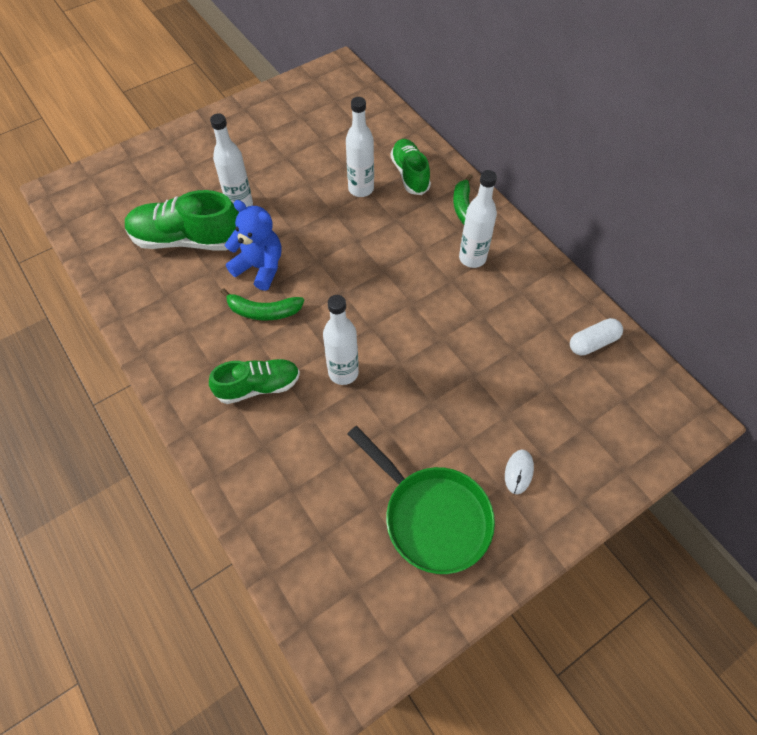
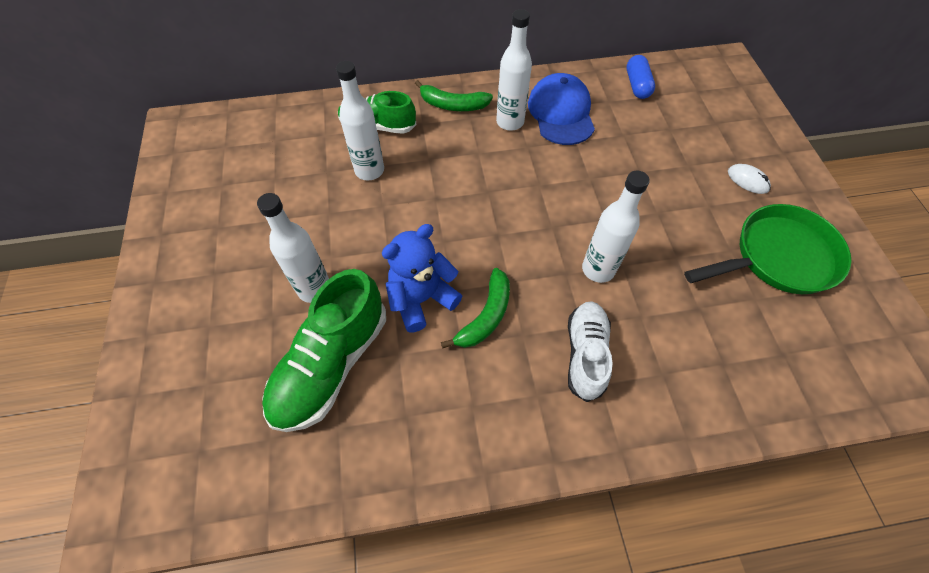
camera: 65 degrees left, 0 degrees up
(258, 386) = (585, 354): green shoe -> white shoe
(509, 292) = (561, 113): none -> blue cap
(592, 342) = (637, 85): white capsule -> blue capsule

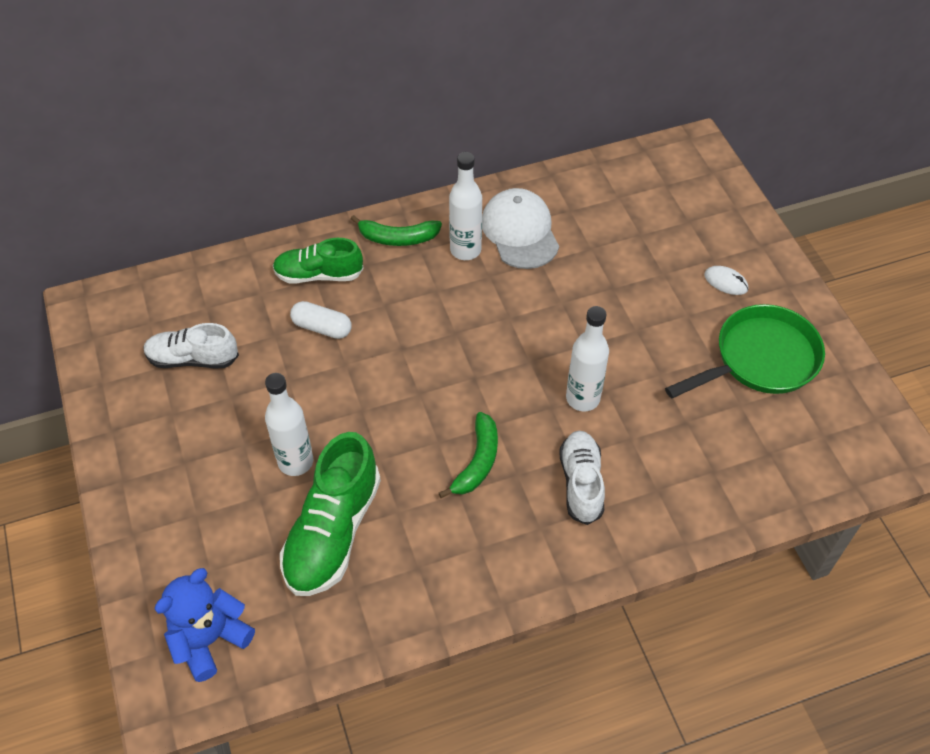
camera: 10 degrees left, 5 degrees down
(250, 182) = (193, 359): none -> white shoe
(369, 170) = (322, 327): white bottle -> white capsule
(421, 299) = (409, 455): blue teddy bear -> blue teddy bear (210, 639)
(561, 113) = (520, 231): blue cap -> white cap
(637, 85) = (599, 187): blue capsule -> none

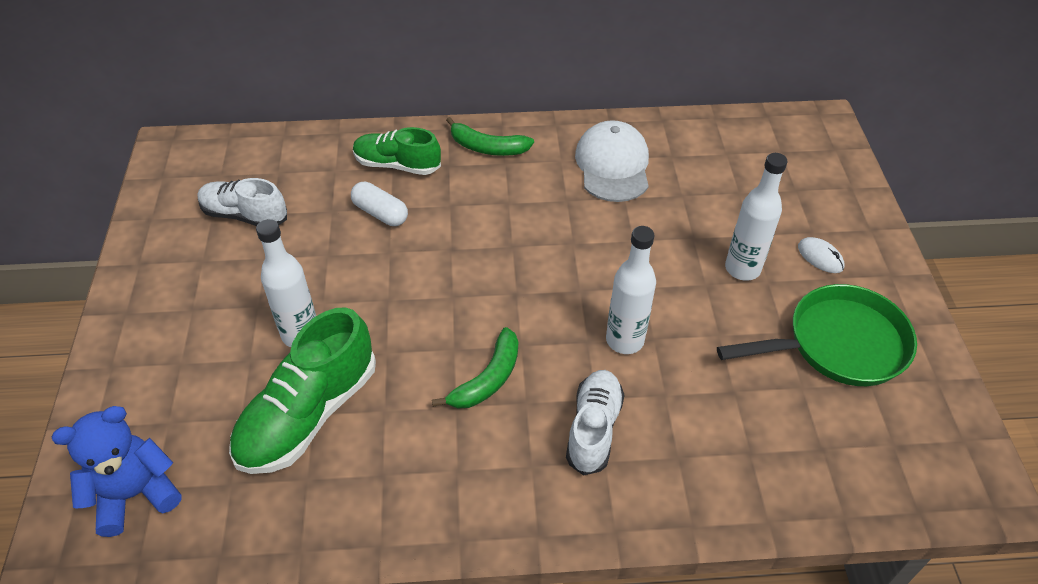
camera: 15 degrees right, 5 degrees down
(465, 250) = (551, 171): white bottle -> white bottle (742, 269)

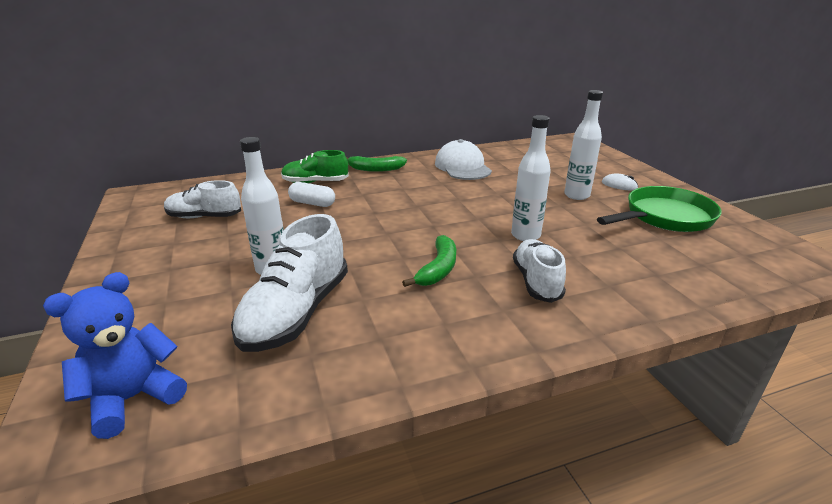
camera: 15 degrees left, 20 degrees down
(308, 414) = (296, 312): green shoe -> white shoe

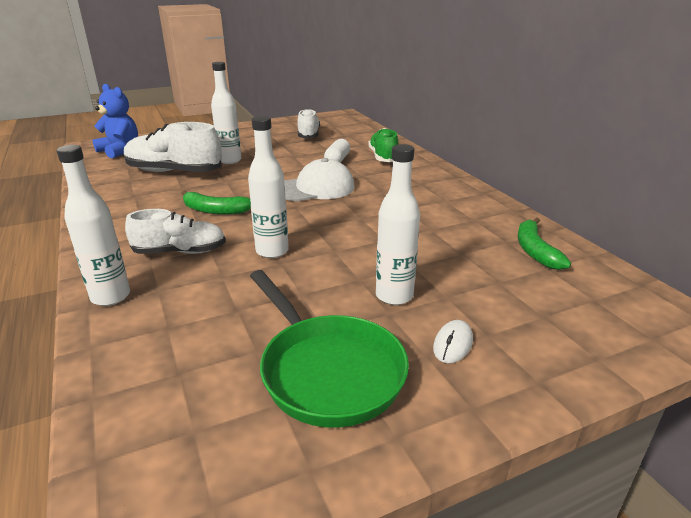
camera: 85 degrees right, 0 degrees up
(375, 169) = (429, 176): green banana -> green banana (535, 251)
(462, 167) = (463, 219): white cap -> white cap (315, 188)
(631, 310) = (111, 297): none -> white bottle

